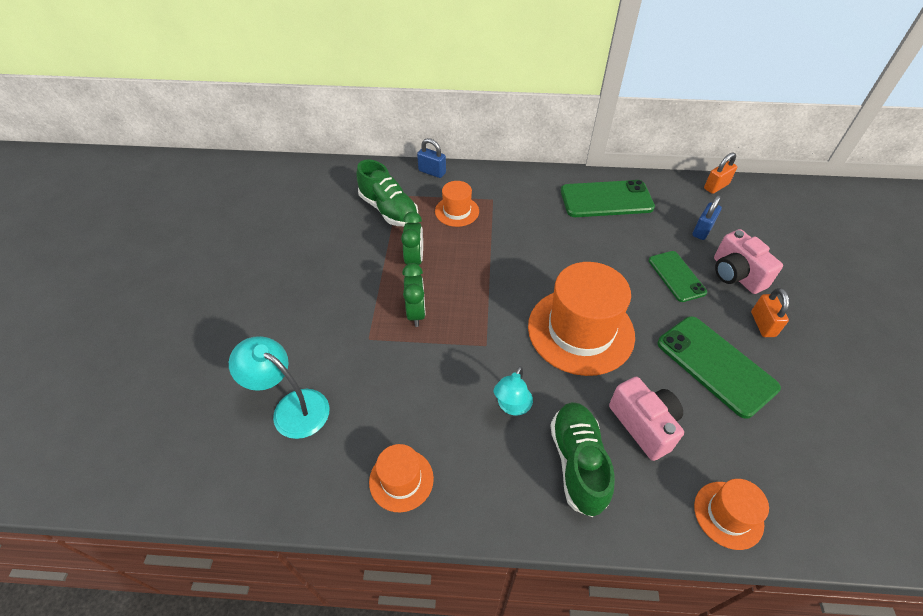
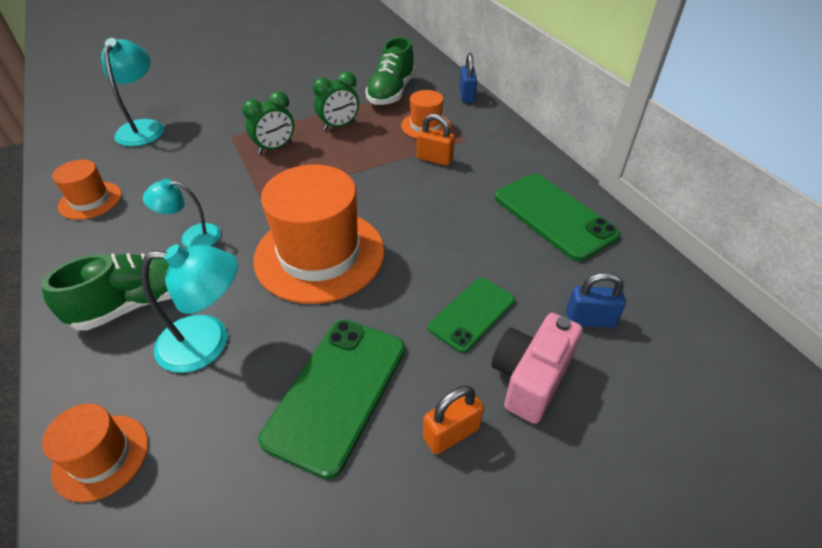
camera: 60 degrees right, 5 degrees down
(644, 425) = (208, 342): pink camera -> turquoise lamp
(716, 186) = (706, 313): orange padlock -> orange padlock (434, 159)

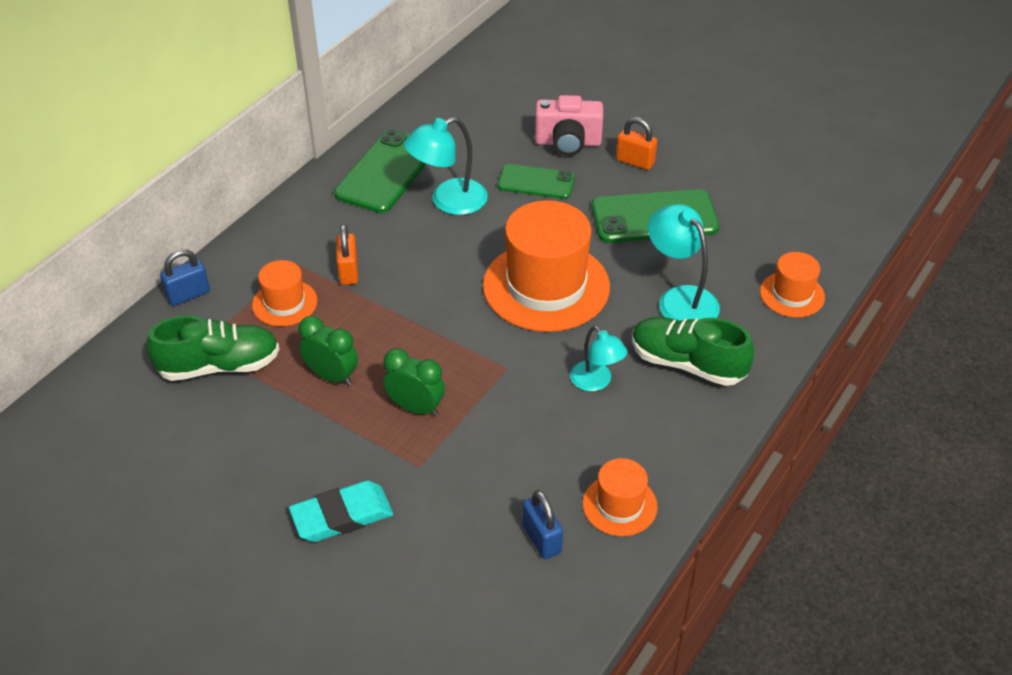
camera: 120 degrees left, 0 degrees up
(144, 127) = (464, 572): turquoise lamp -> turquoise lamp (448, 201)
(234, 103) = (342, 516): none -> turquoise eraser
(589, 319) = (494, 130): blue padlock -> blue padlock (542, 539)

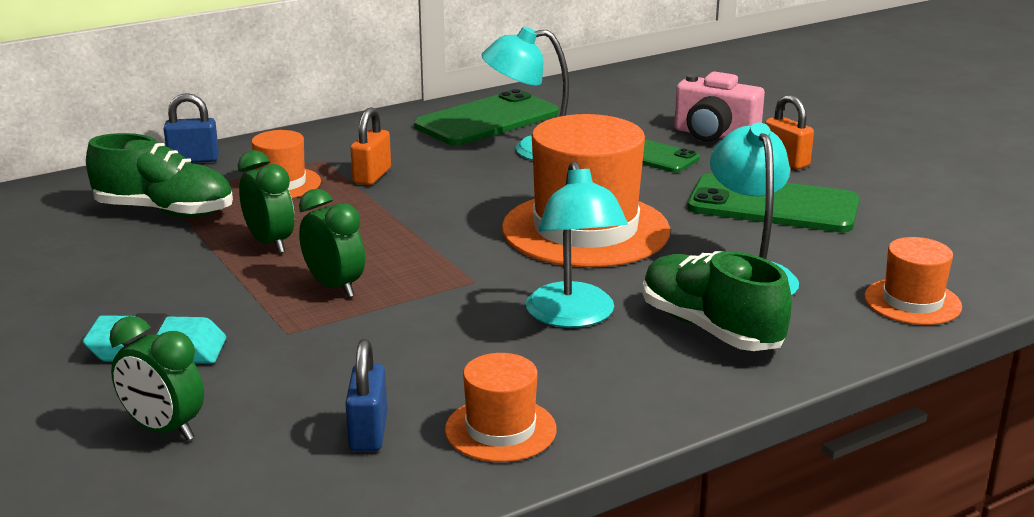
camera: 25 degrees right, 20 degrees down
(410, 587) = (164, 429): none -> green clock
(596, 382) = (574, 316): turquoise lamp -> turquoise lamp, size x1.54

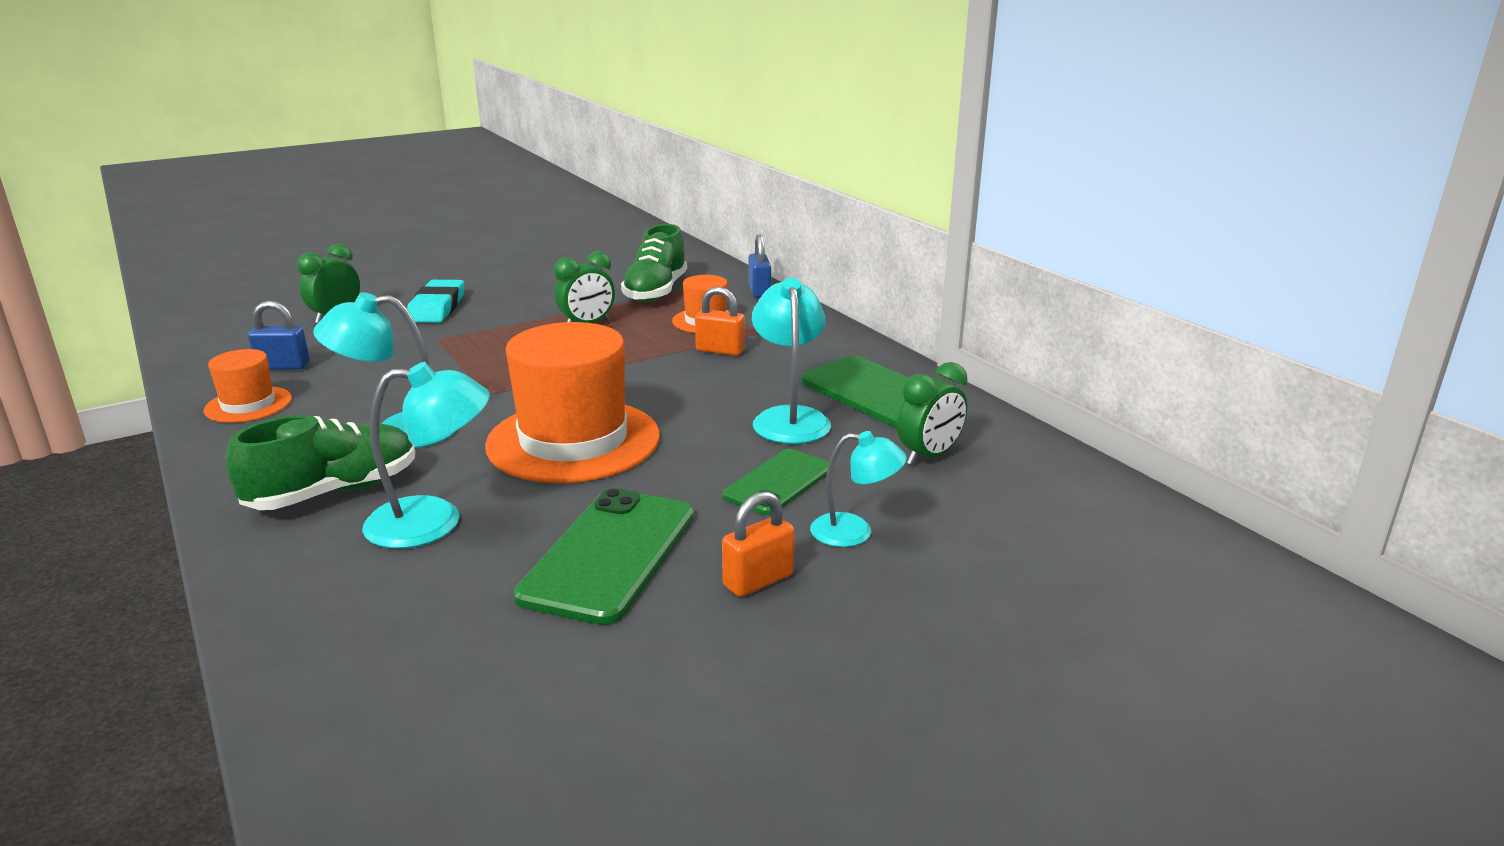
camera: 90 degrees right, 0 degrees up
(334, 287) = (500, 348): green clock -> green clock (929, 456)
(714, 135) = (854, 532): pink camera -> turquoise lamp
(912, 302) = (307, 623): orange hat -> none

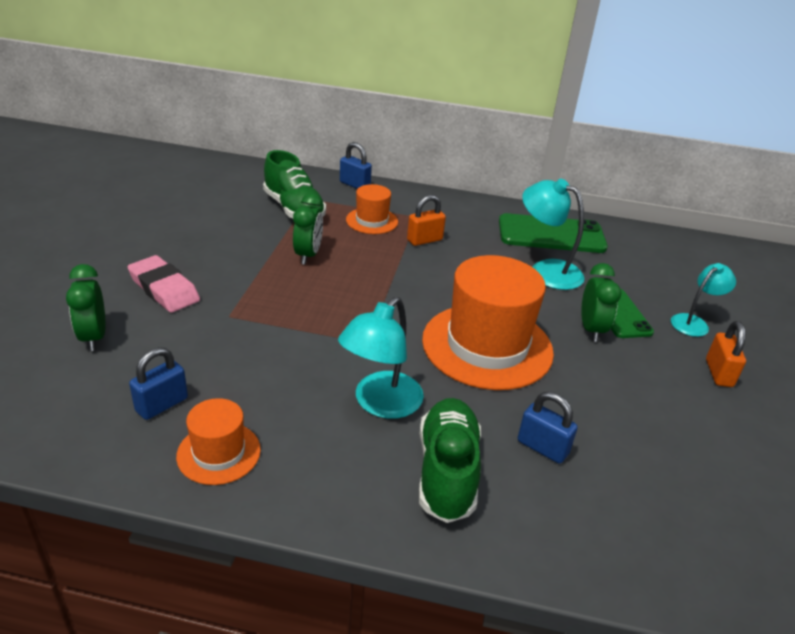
camera: 50 degrees left, 10 degrees up
(434, 522) = (542, 447): turquoise lamp -> blue padlock
(437, 308) = (164, 289): turquoise eraser -> pink eraser
(610, 555) = (649, 403): green phone -> none
(929, 456) = (636, 262): green clock -> green clock (591, 329)

